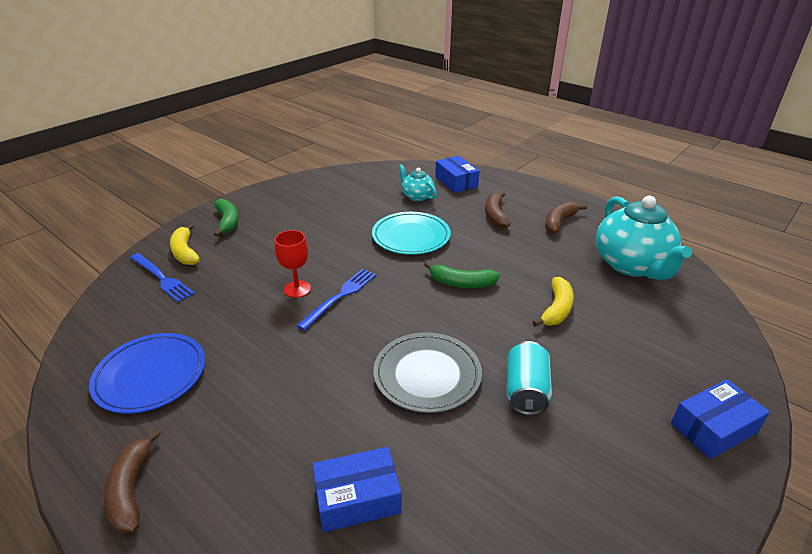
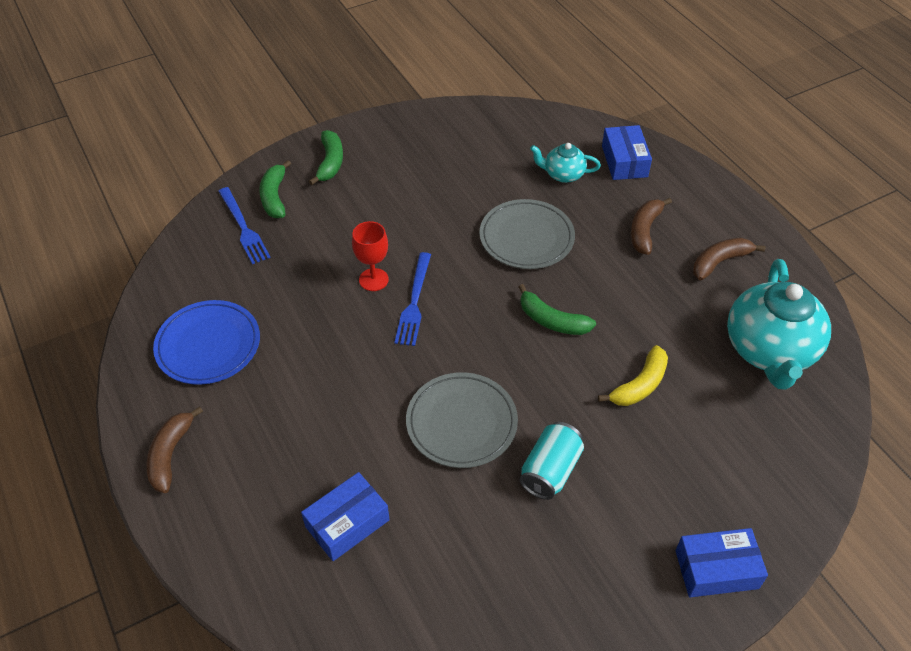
camera: 20 degrees right, 15 degrees up
(185, 252) = (274, 197): yellow banana -> green banana
(340, 296) = (414, 302): blue fork -> blue fork turned 135 degrees clockwise
(357, 498) = (347, 523): blue box -> blue box turned 45 degrees counterclockwise
(411, 236) = (526, 237): turquoise plate -> grey plate
(417, 196) = (563, 174): turquoise teapot -> turquoise teapot turned 60 degrees counterclockwise

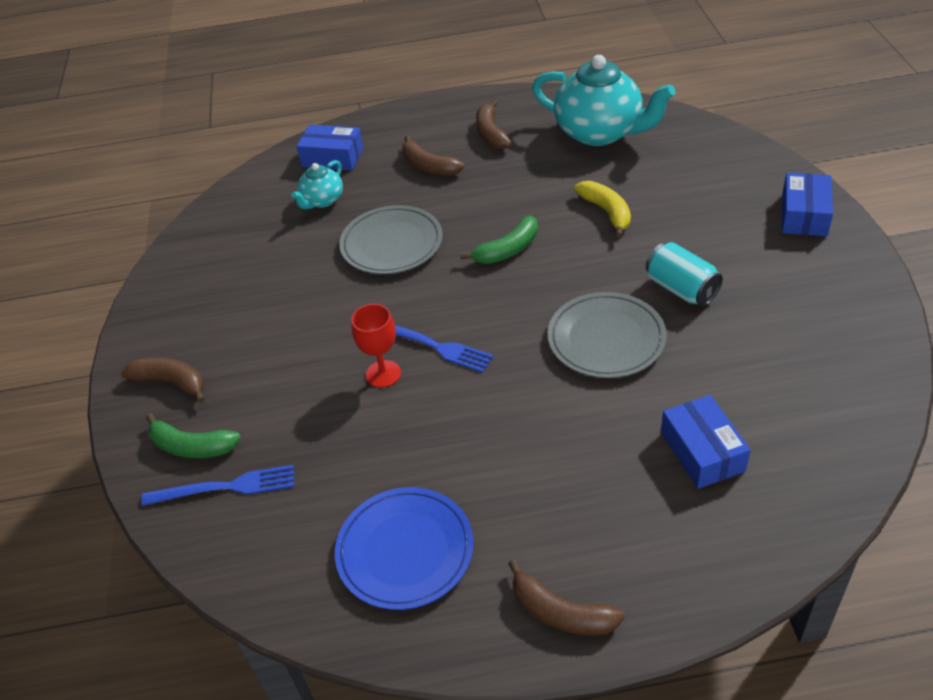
camera: 65 degrees left, 5 degrees down
(330, 163) = (171, 382): green banana -> brown banana

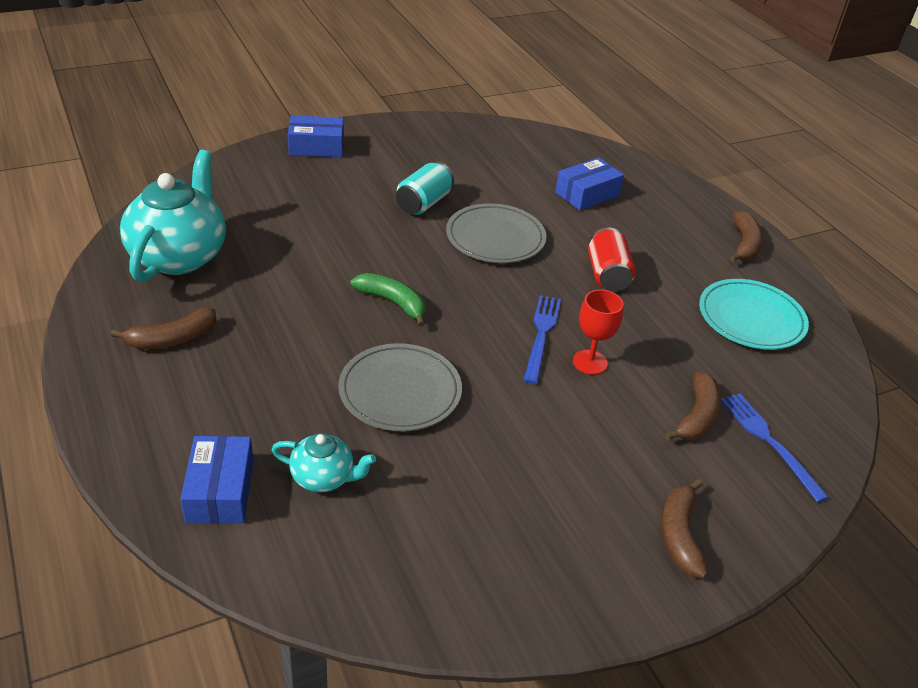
camera: 115 degrees left, 5 degrees down
(192, 447) = (745, 484): green banana -> none
(405, 551) = (751, 318): blue plate -> turquoise plate
(428, 166) = (243, 385): brown banana -> brown banana (697, 416)
(519, 426) = (607, 275): none -> red can
(607, 212) = (323, 245): yellow banana -> none

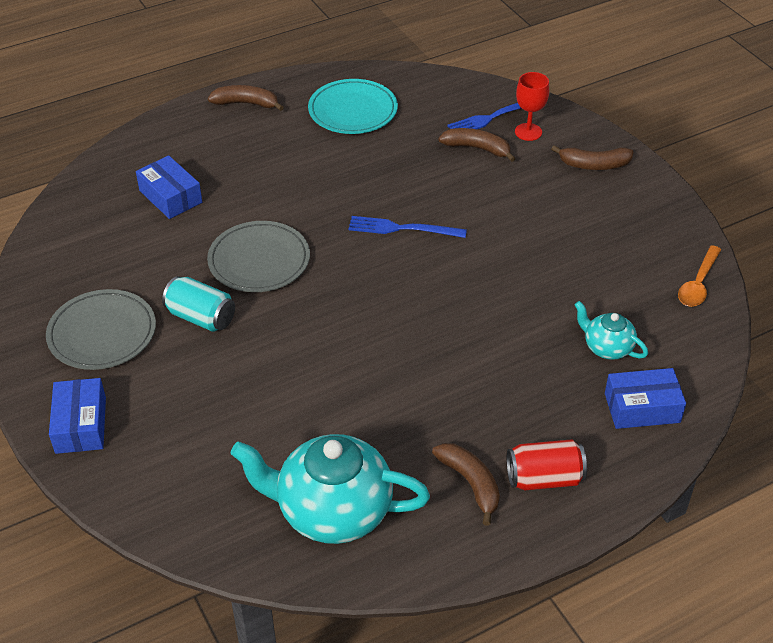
camera: 90 degrees left, 5 degrees up
(324, 477) = (607, 347): turquoise teapot -> turquoise teapot turned 60 degrees counterclockwise
(393, 303) = (378, 327): green banana -> none
(400, 391) = (497, 311): grey plate -> grey plate (102, 333)
(421, 604) = (698, 284): none -> orange spoon
(590, 362) = (430, 201): red goblet -> red goblet (528, 132)
(607, 275) = (307, 187): red can -> red can (544, 478)

